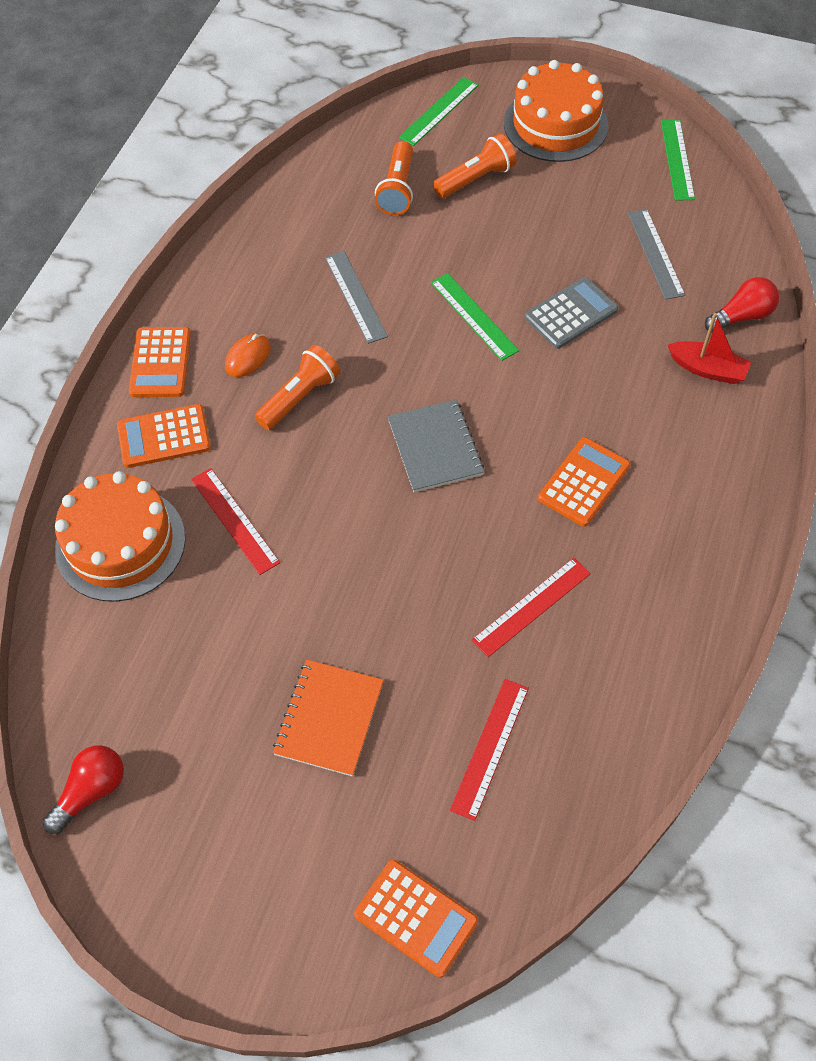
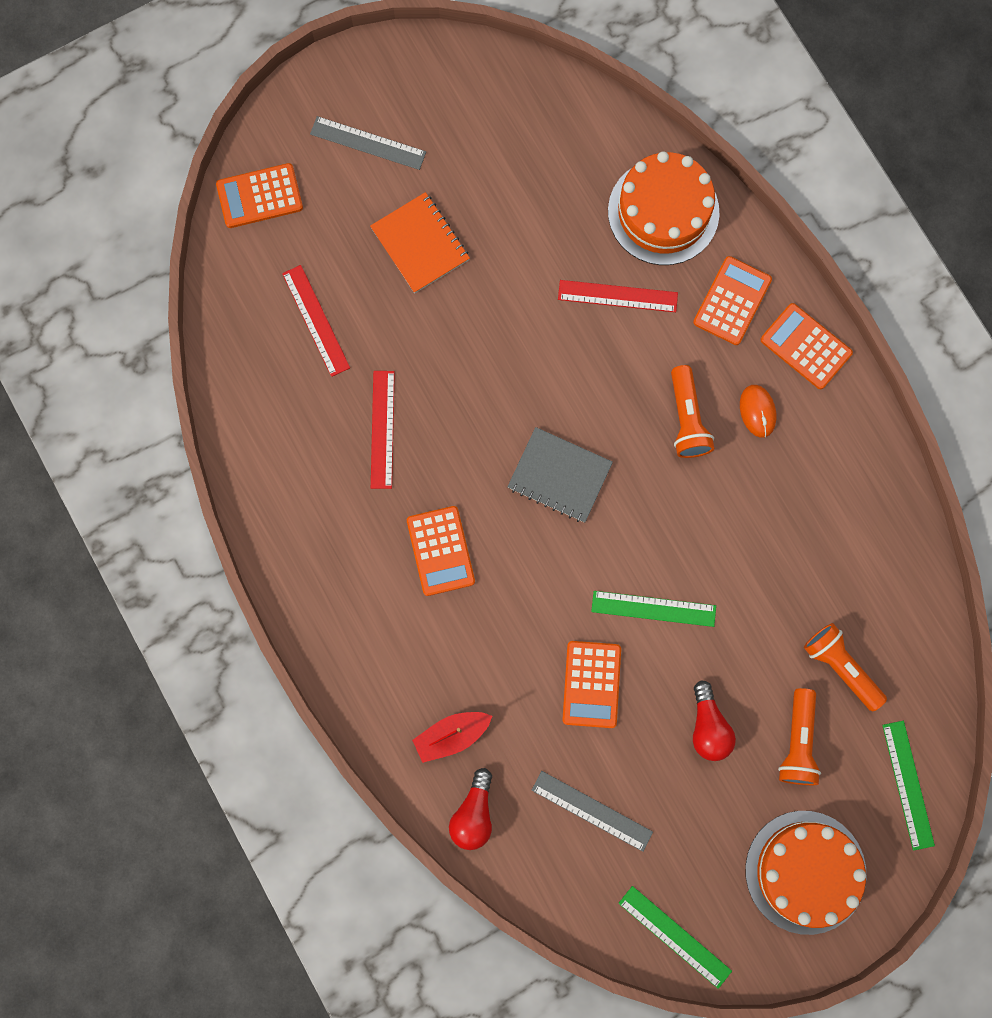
camera: 130 degrees right, 20 degrees up
(91, 791) = (496, 79): red light bulb -> red light bulb (708, 726)
(355, 296) = (750, 536): grey ruler -> grey ruler (368, 143)
(571, 313) = (591, 684): grey calculator -> orange calculator

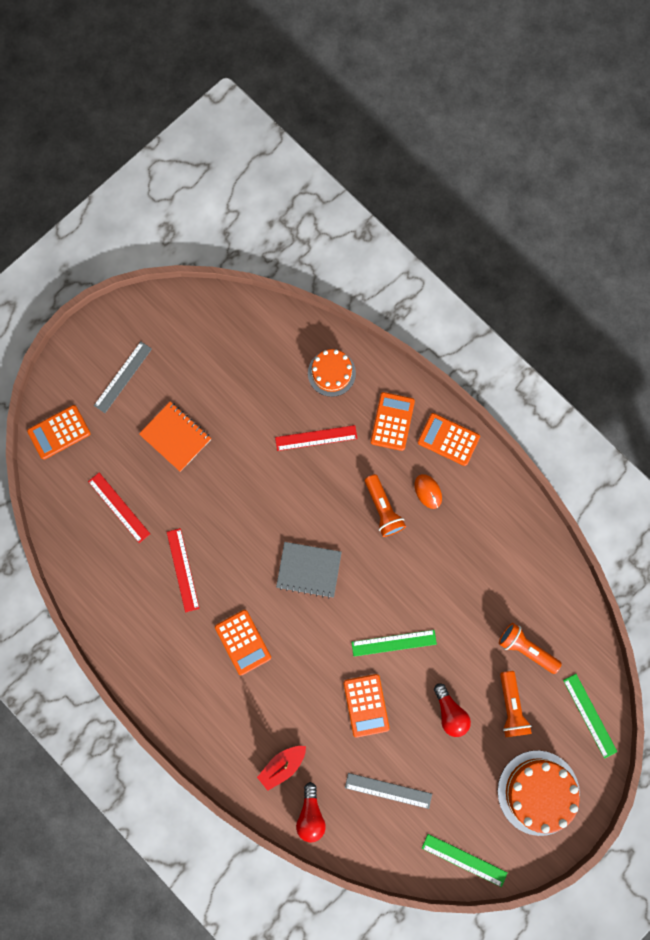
camera: 15 degrees left, 0 degrees up
(368, 143) = (123, 377): grey ruler -> grey ruler turned 60 degrees counterclockwise
(663, 212) = (331, 373): orange cake -> orange cake, size x0.63

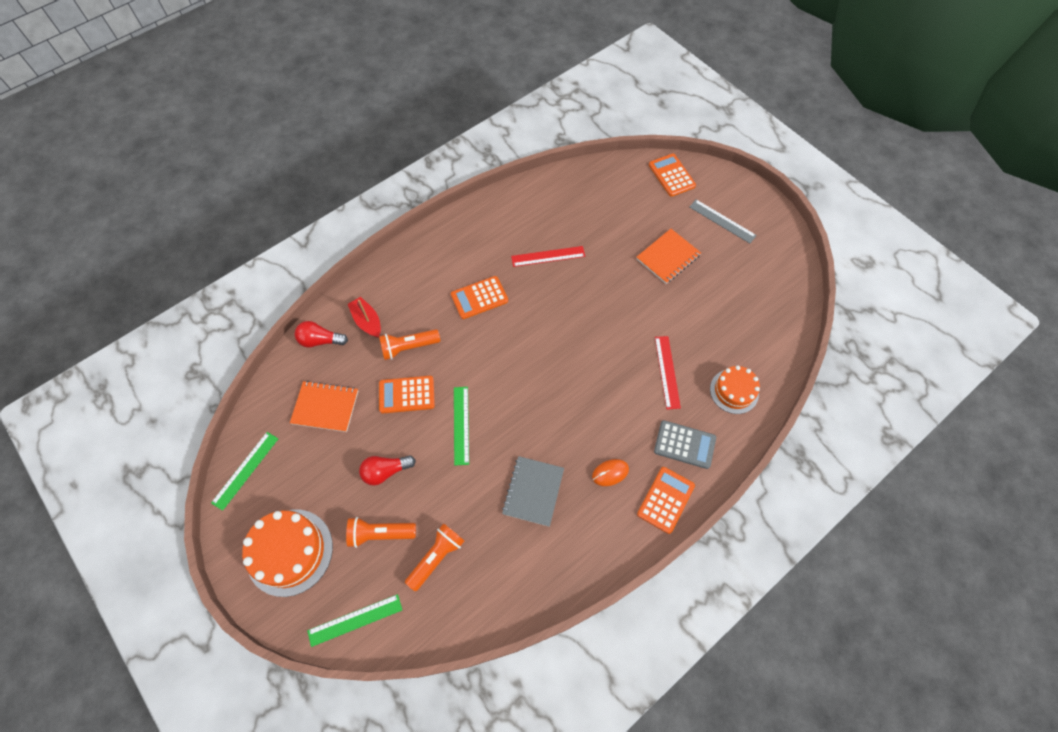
camera: 95 degrees right, 15 degrees down
(119, 507) = (605, 213): red ruler -> none
(309, 570) = (539, 355): grey notebook -> grey notebook (533, 491)
(383, 509) = (594, 427): orange flashlight -> orange flashlight (408, 347)
(388, 790) = (325, 407): grey ruler -> orange notebook
(392, 421) = (684, 444): orange calculator -> grey calculator

